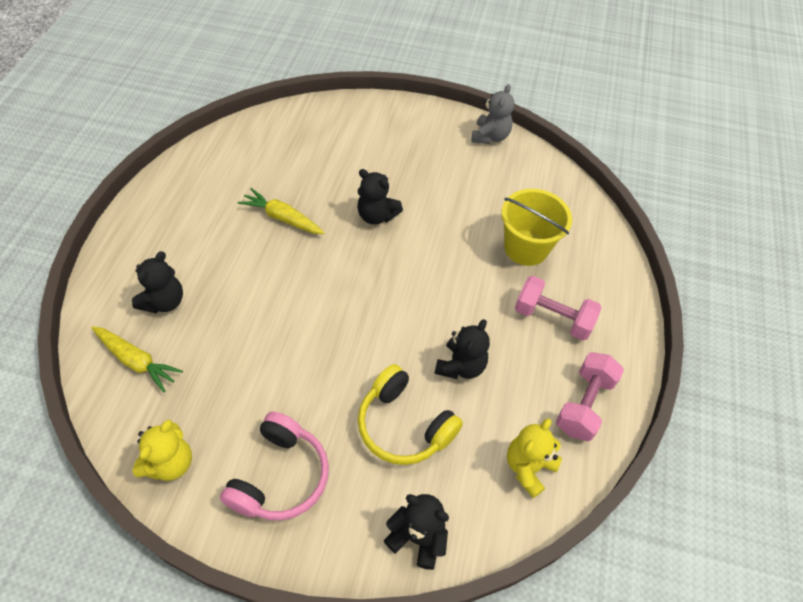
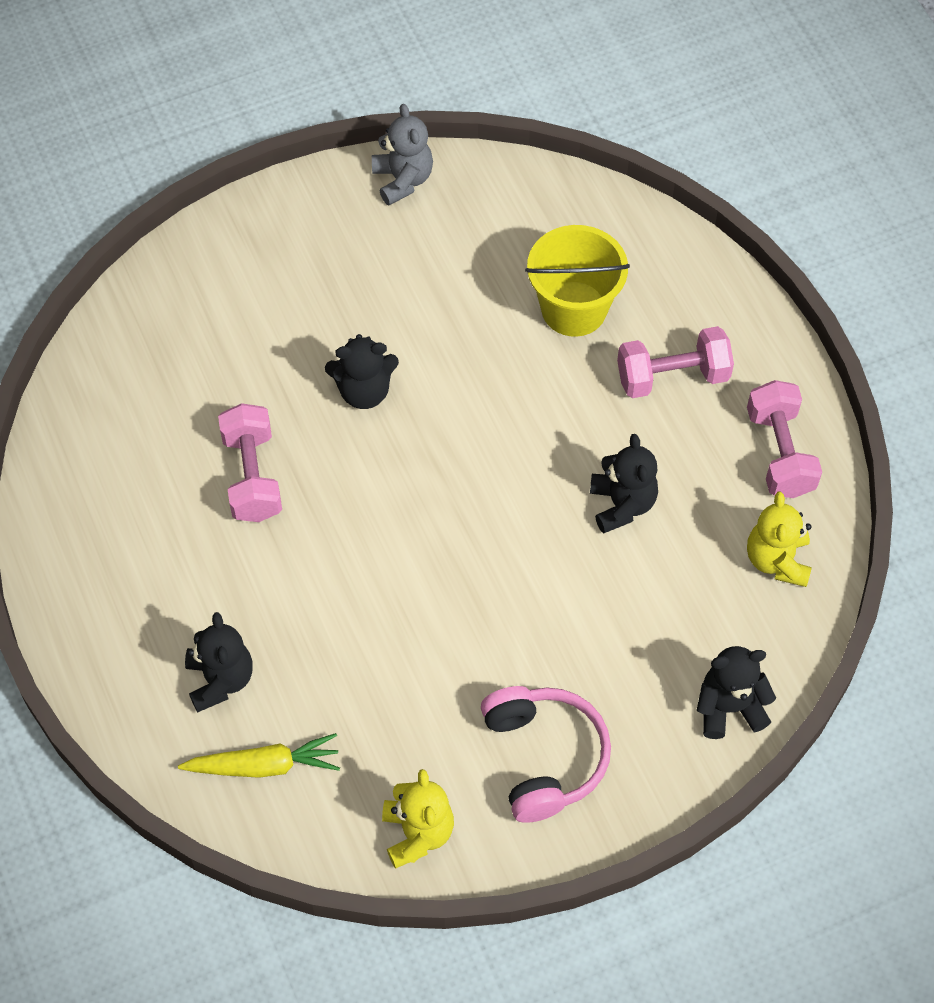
camera: 35 degrees left, 5 degrees up
(282, 218) = (252, 476): yellow carrot -> pink dumbbell
(404, 425) = (620, 612): yellow headphones -> none

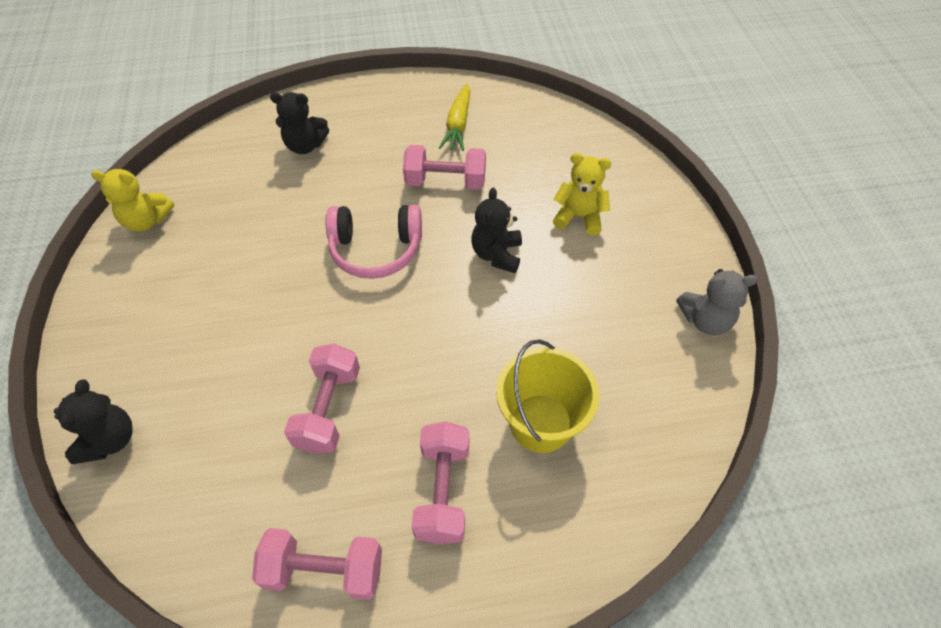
camera: 105 degrees right, 5 degrees down
(264, 765) = (238, 157): yellow carrot -> yellow carrot (458, 124)
(544, 757) = (152, 301): pink headphones -> pink headphones (376, 250)
(622, 504) = (328, 409): black teddy bear -> pink dumbbell
(777, 560) = (217, 527): yellow teddy bear -> yellow teddy bear (579, 217)

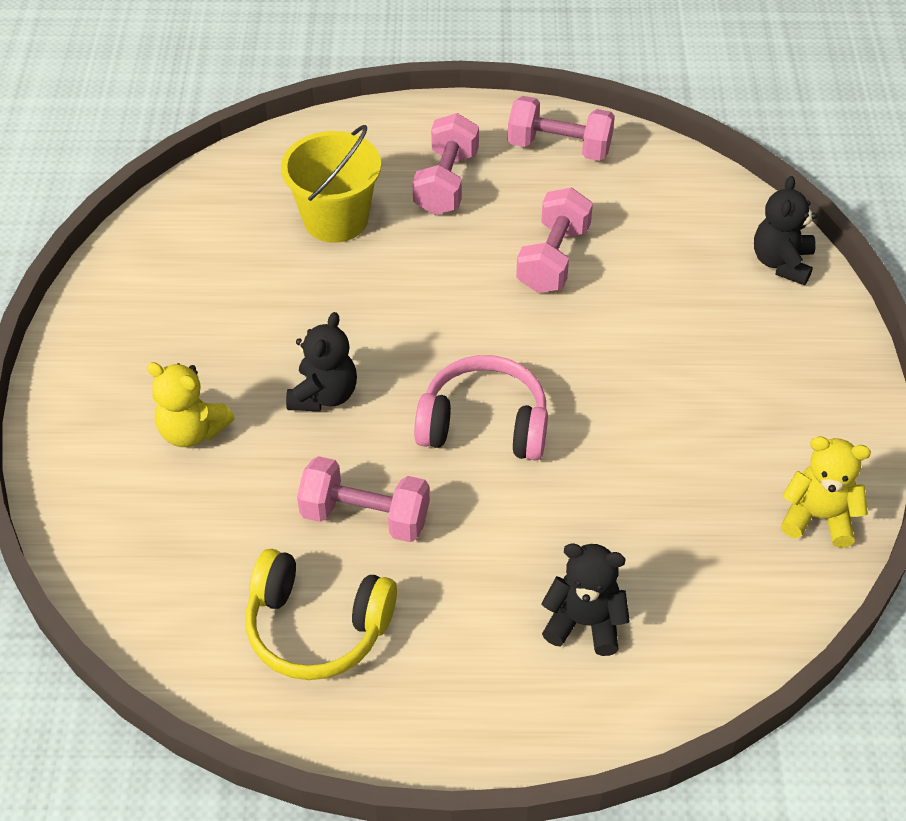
camera: 170 degrees left, 5 degrees down
(458, 124) = (317, 627): yellow carrot -> yellow headphones
(705, 320) = (108, 285): grey teddy bear -> none

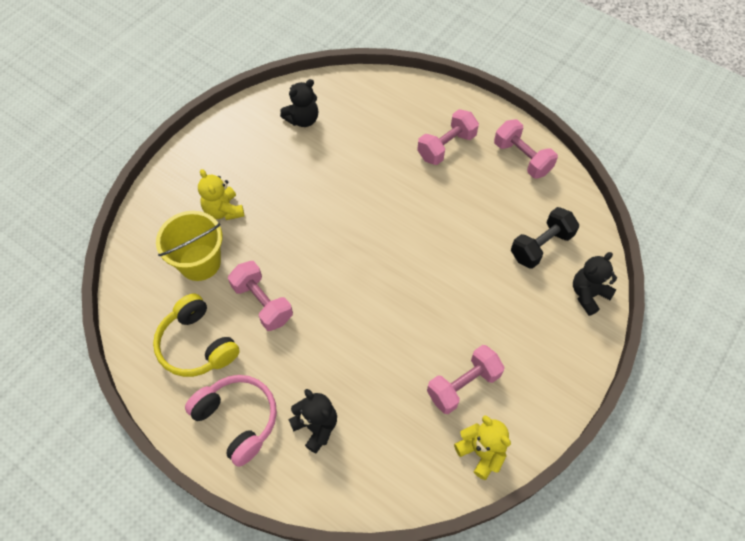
camera: 35 degrees right, 10 degrees up
(324, 395) = (295, 228): black teddy bear -> black teddy bear (303, 119)
(335, 219) = (376, 137): yellow bucket -> yellow bucket (200, 262)
(484, 424) = (356, 290): pink headphones -> pink headphones (237, 420)
(553, 259) = (465, 220): pink dumbbell -> pink dumbbell (463, 385)
(676, 238) = (541, 246): none -> black dumbbell

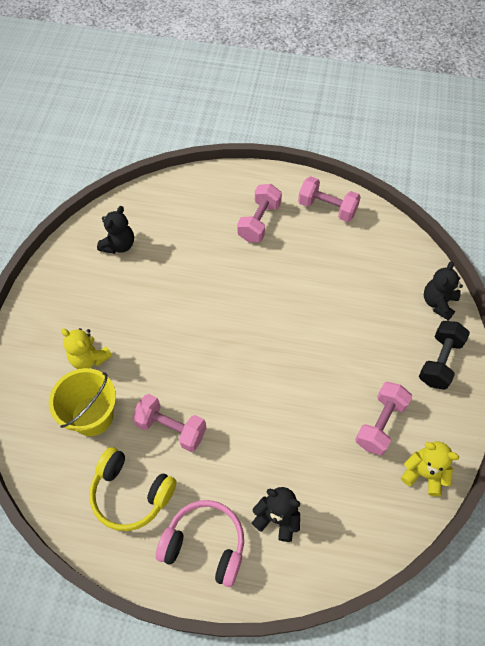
camera: 25 degrees left, 0 degrees up
(541, 246) = (381, 277): black dumbbell -> black dumbbell (439, 361)

